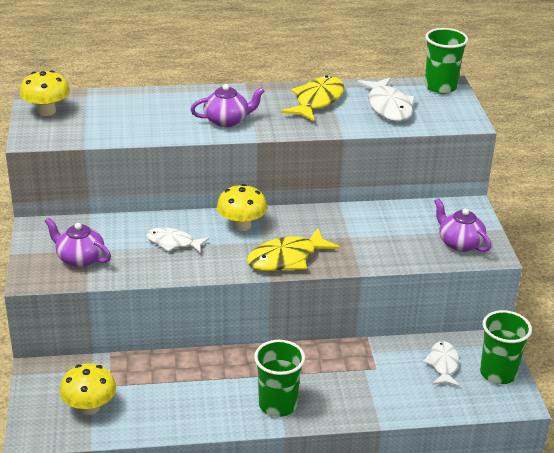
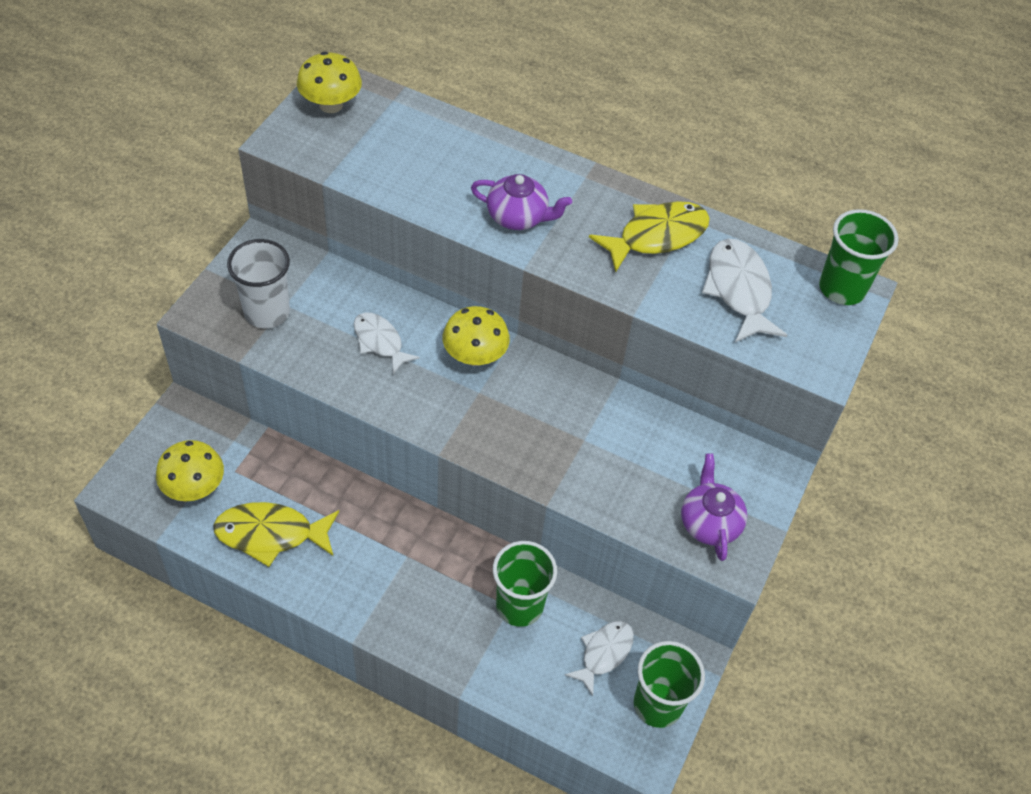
camera: 30 degrees right, 20 degrees up
(79, 258) = (267, 312): purple teapot -> white cup
(277, 405) = (378, 597): green cup -> green cup (519, 605)
(286, 258) = (483, 432): yellow fish -> yellow fish (271, 534)
(388, 107) = (739, 290): white fish -> white fish turned 150 degrees clockwise

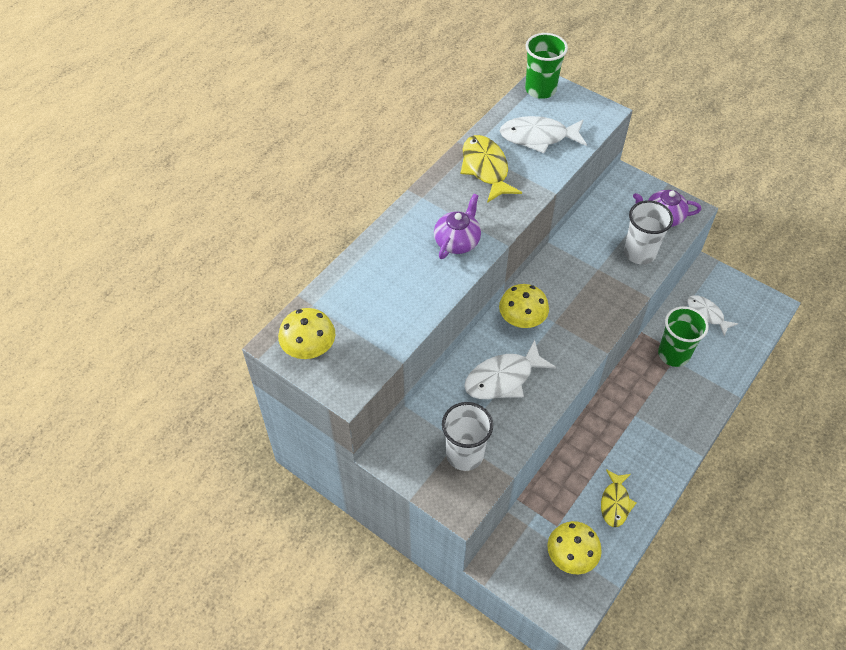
camera: 75 degrees left, 0 degrees up
(271, 534) = (615, 503): yellow fish -> yellow fish, size x0.66
(380, 342) = (503, 378): white fish -> white fish, size x1.51
(628, 491) = (639, 253): none -> white cup
(657, 704) = (739, 294): green cup -> none

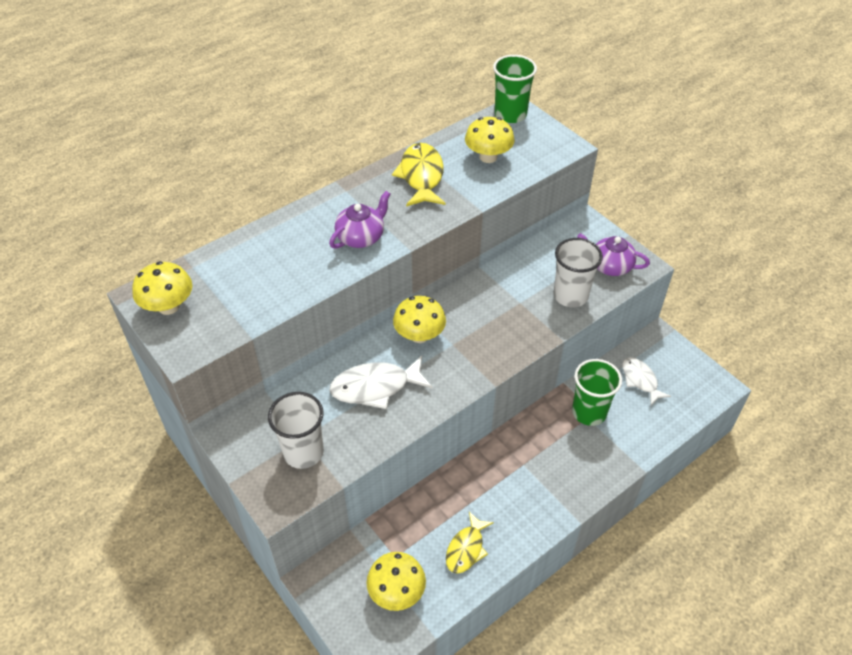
camera: 15 degrees right, 5 degrees down
(538, 137) = (488, 157): white fish -> yellow mushroom

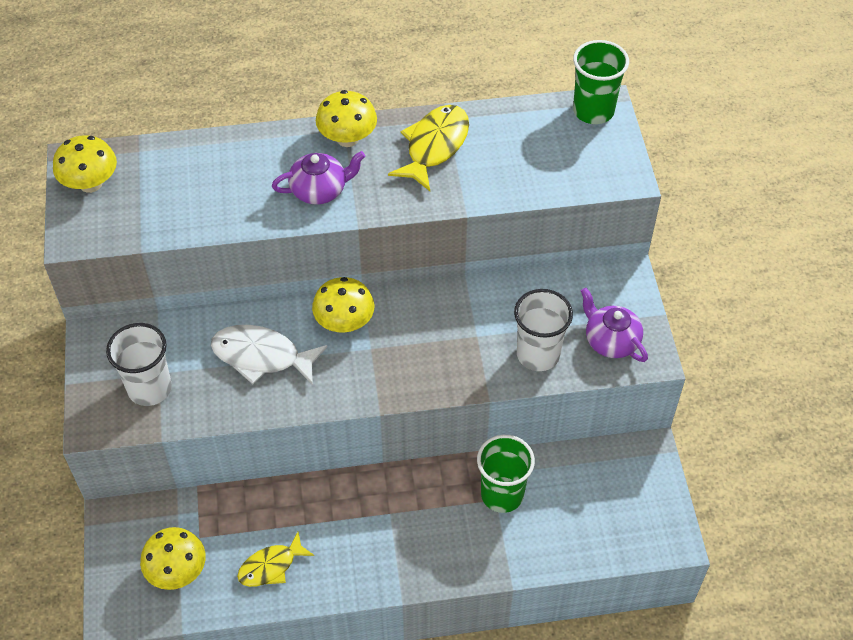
camera: 30 degrees right, 5 degrees up
(488, 157) = (525, 153): yellow mushroom -> yellow mushroom (347, 138)
(640, 380) = (588, 489): white fish -> none

